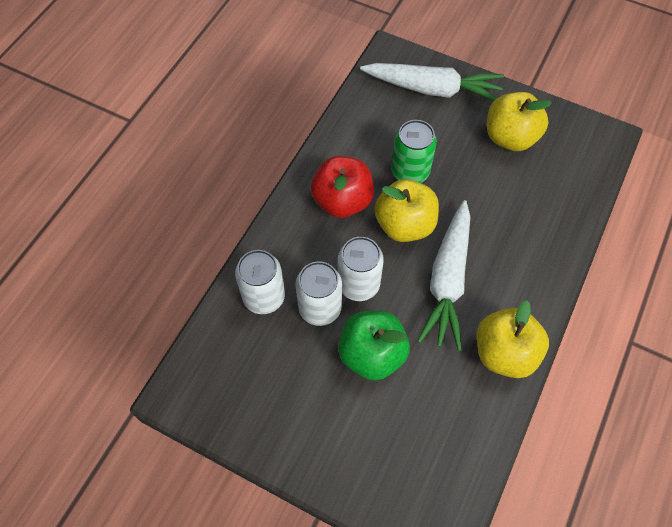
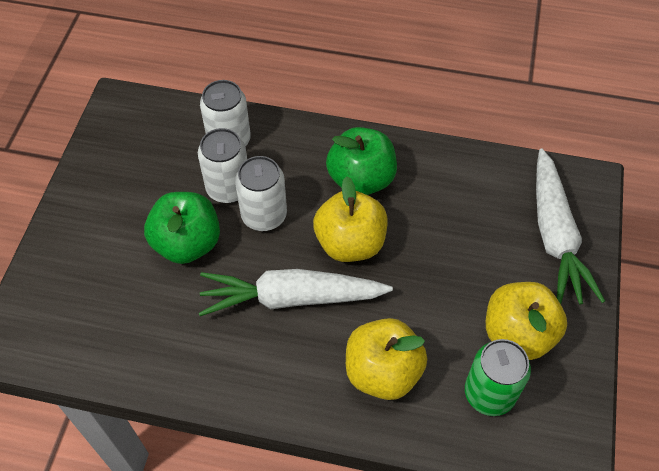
camera: 75 degrees right, 5 degrees down
(342, 201) = (361, 179): red apple -> green apple
(410, 172) = (423, 235): green can -> green can (489, 393)
(504, 353) = (215, 370): yellow apple -> yellow apple (382, 372)

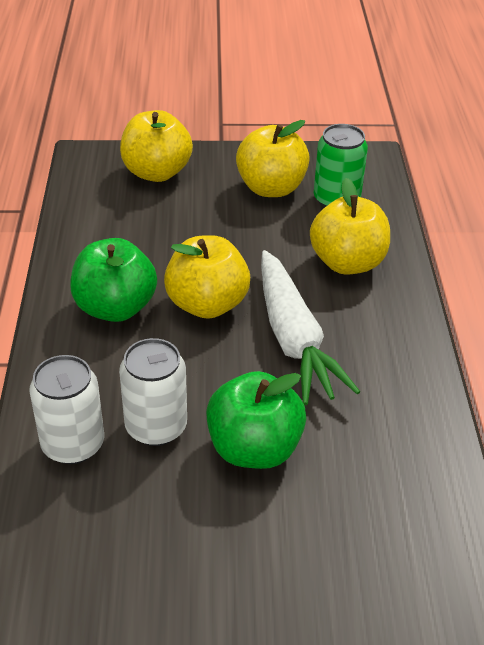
camera: 105 degrees left, 15 degrees down
(264, 215) = (190, 383): white can -> none
(555, 236) = (156, 172): white carrot -> yellow apple

